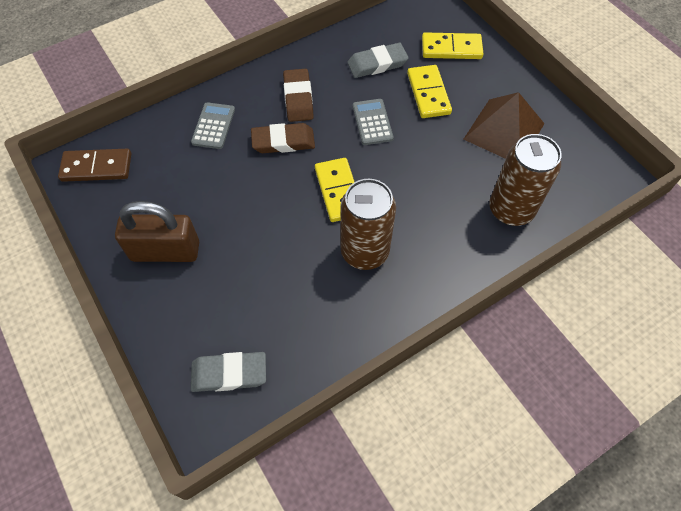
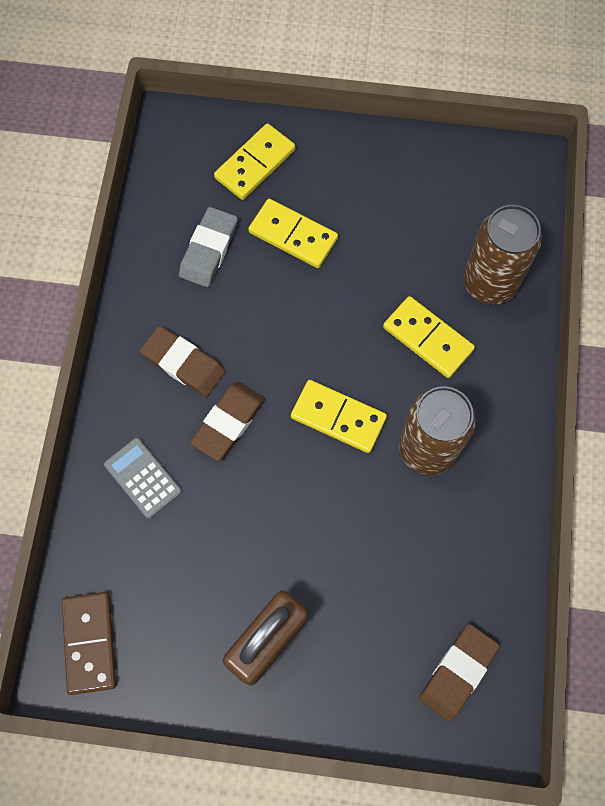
camera: 50 degrees left, 10 degrees up
(96, 167) = (90, 643): brown domino -> brown domino turned 45 degrees counterclockwise
(229, 374) = (458, 672): grey eraser -> brown eraser
(372, 122) = (281, 317): grey calculator -> none
(437, 202) = (427, 339): none -> yellow domino
(504, 131) = (399, 209): brown pyramid -> none

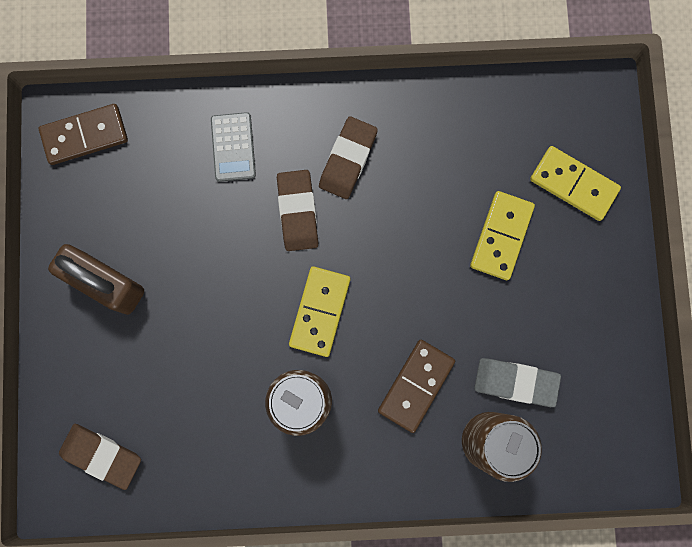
camera: 80 degrees right, 10 degrees up
(143, 478) = (233, 147): grey calculator -> grey calculator turned 135 degrees clockwise
(209, 250) = (469, 159): grey eraser -> grey eraser (515, 382)
(228, 422) = (298, 212): brown eraser -> brown eraser turned 60 degrees clockwise
(427, 339) = (416, 385): yellow domino -> brown domino

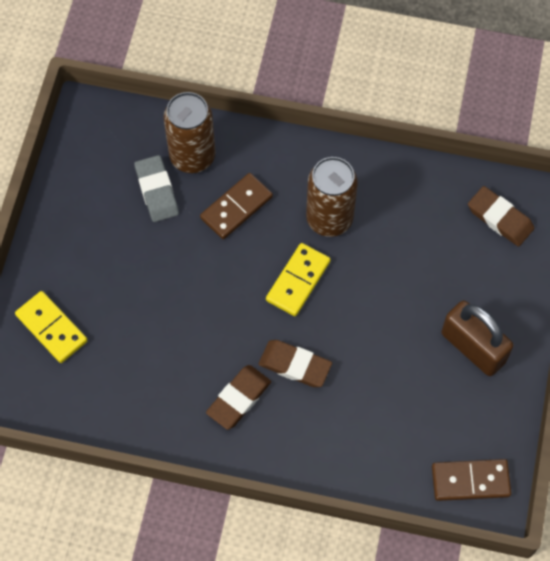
camera: 165 degrees left, 15 degrees down
(233, 147) = (337, 435): grey calculator -> none
(298, 212) = (295, 365): brown eraser -> brown eraser turned 75 degrees counterclockwise
(501, 236) = (128, 302): yellow domino -> none
(515, 382) = (157, 191): grey eraser -> grey eraser turned 45 degrees clockwise

